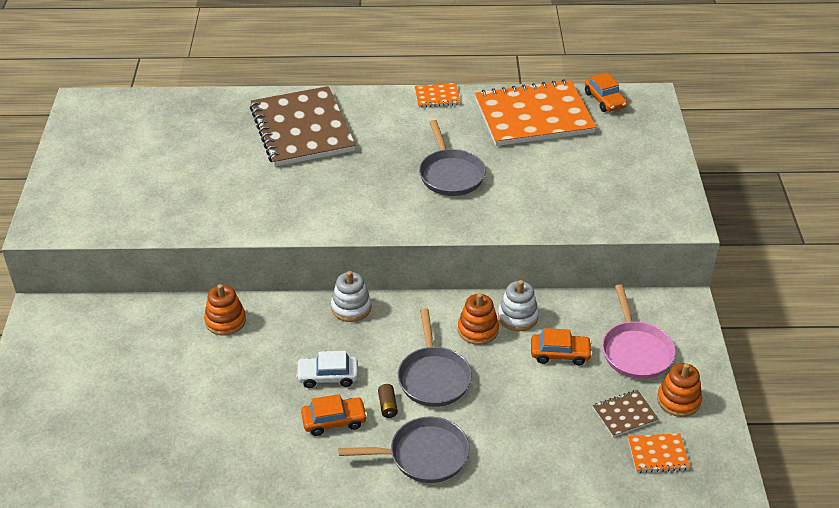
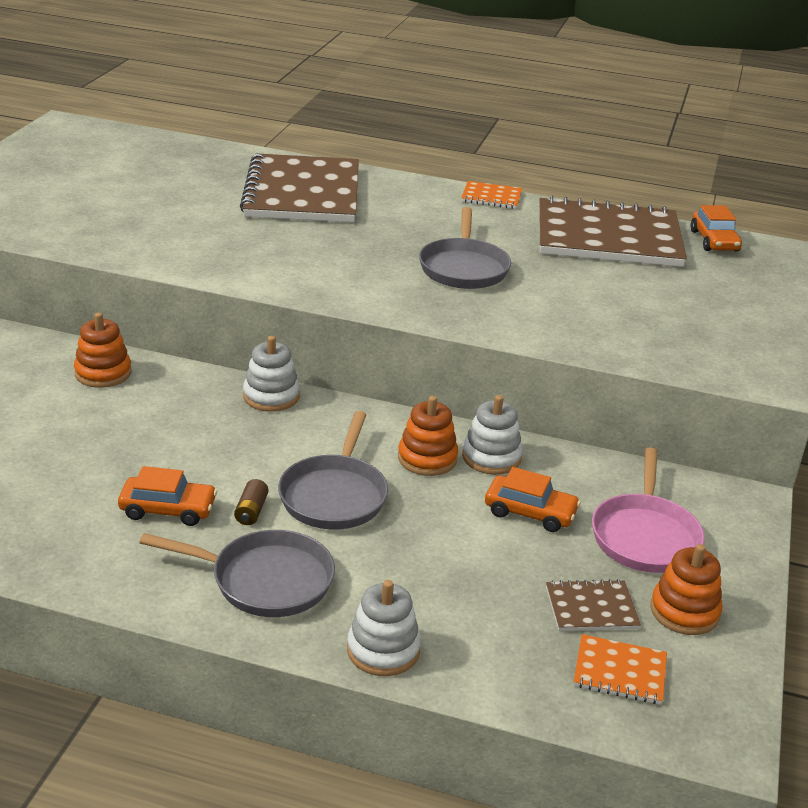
camera: 15 degrees right, 10 degrees down
(328, 376) = (192, 460): white car -> none
(518, 482) = (383, 650): none -> white stacking toy
(533, 116) = (608, 237): orange notebook -> brown notebook

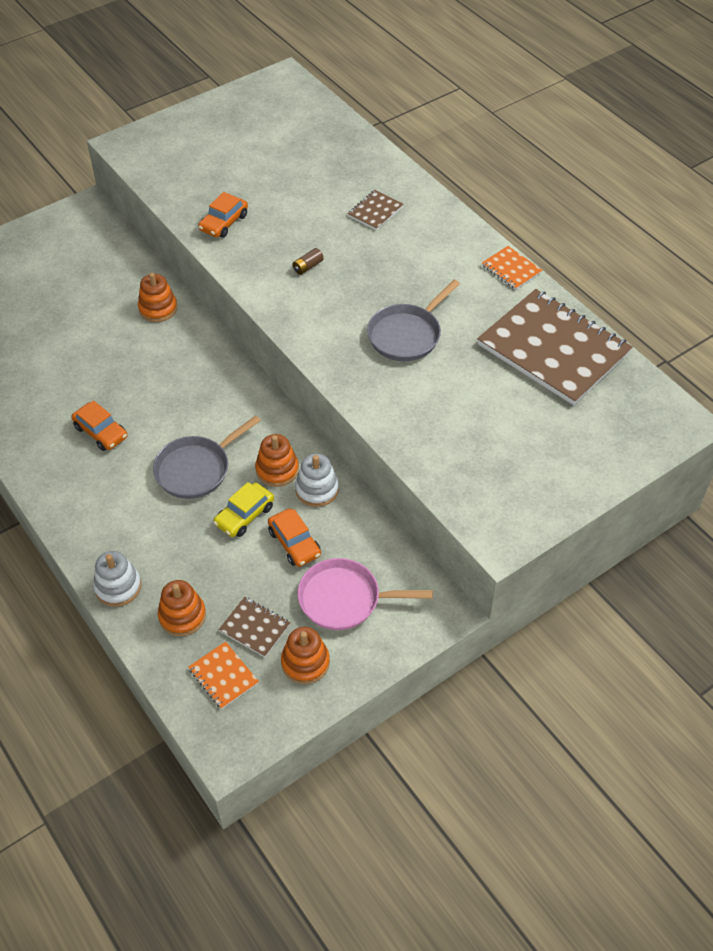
camera: 40 degrees right, 20 degrees up
(251, 511) = (141, 456): brown battery -> brown battery (308, 267)
(265, 580) = (104, 508): grey pan -> none
(271, 396) = (235, 373): white stacking toy -> none
(302, 193) = (375, 211): brown notebook -> brown notebook, size x0.42
(444, 512) = (244, 515): none -> yellow car
(497, 639) = (182, 616): none -> orange stacking toy
(645, 536) = (344, 599): pink pan -> pink pan turned 45 degrees clockwise
(714, 241) = (637, 389): orange car -> orange car (224, 223)

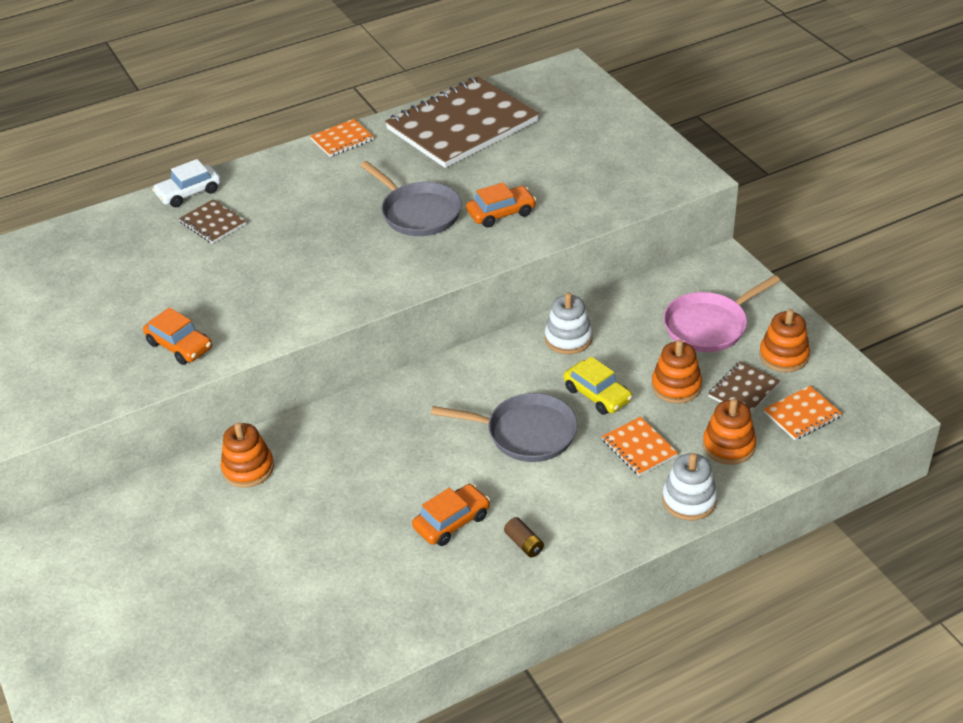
camera: 80 degrees left, 10 degrees down
(179, 549) = (639, 448): none -> orange notebook
(196, 469) = (526, 433): grey pan -> grey pan turned 45 degrees counterclockwise
(277, 470) = (537, 367): orange stacking toy -> orange stacking toy (676, 386)
(294, 543) = (638, 358): orange car -> orange car (501, 213)
(308, 267) = (287, 278): brown battery -> brown battery (524, 544)
(344, 599) = (709, 325): pink pan -> pink pan turned 45 degrees clockwise
(414, 190) = (189, 193): none -> white car

